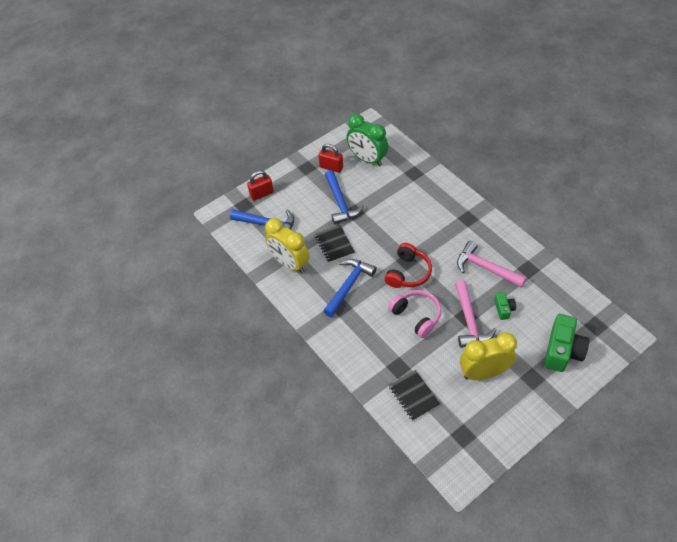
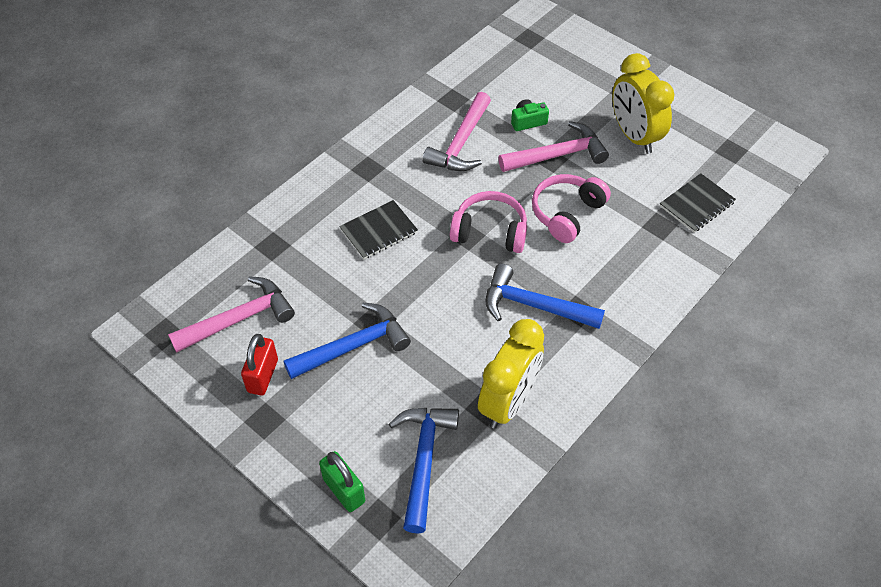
camera: 105 degrees left, 0 degrees up
(262, 194) = (344, 490): red padlock -> green padlock
(334, 244) = (452, 340): black notebook -> black notebook (379, 231)
(367, 159) = (239, 319): green clock -> pink hammer
(408, 273) = (490, 231): red headphones -> pink headphones
(562, 351) = (576, 66): green camera -> none

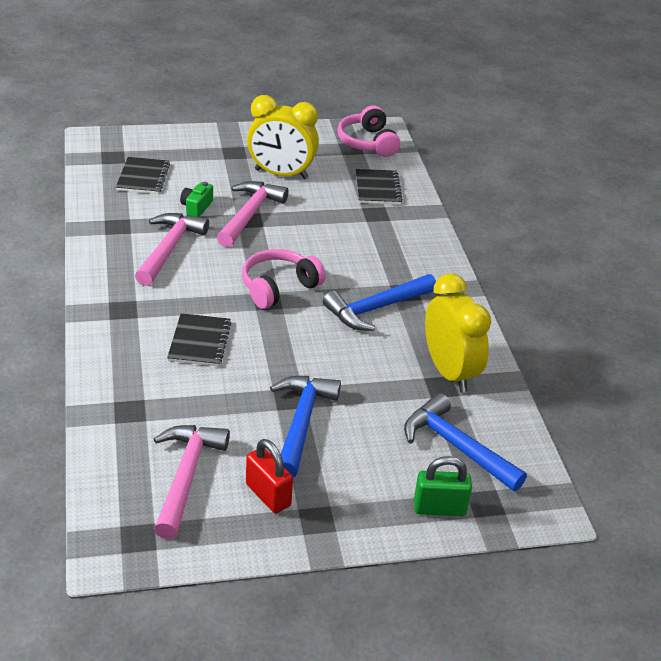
camera: 55 degrees left, 15 degrees down
(461, 143) = (169, 249): pink hammer -> pink hammer turned 135 degrees counterclockwise
(526, 70) = (143, 177): none -> black notebook
(566, 213) = (310, 244): pink headphones -> pink headphones (367, 142)

